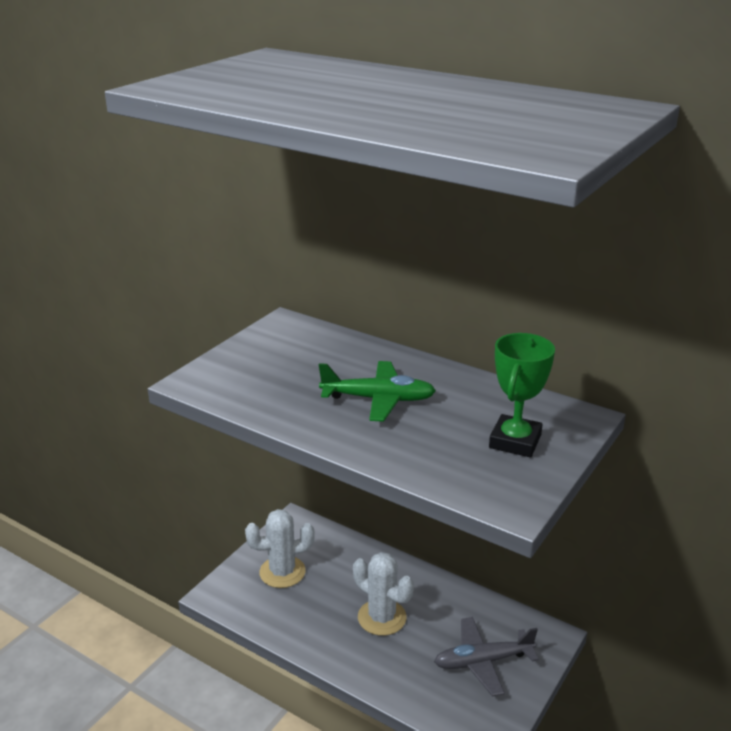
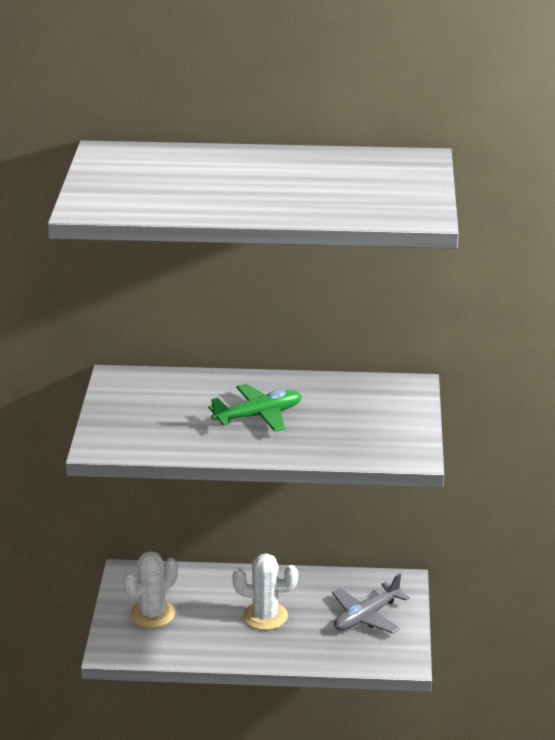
camera: 30 degrees left, 0 degrees up
(515, 441) = (381, 415): green trophy -> none

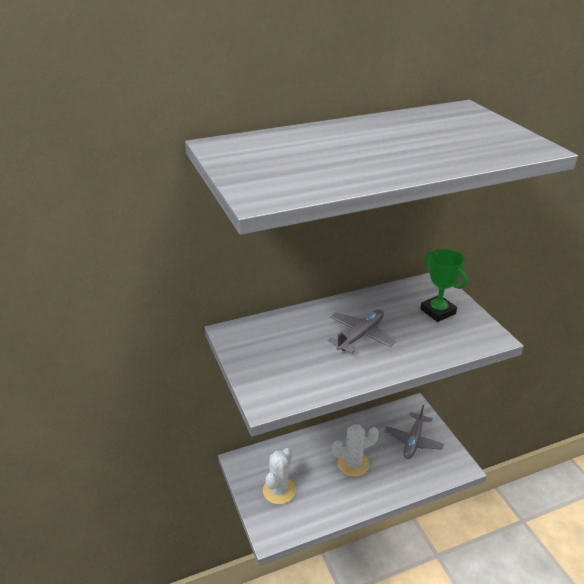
camera: 25 degrees left, 5 degrees up
(258, 416) = (360, 335): green plane -> grey plane
(378, 415) = (437, 311): none -> green trophy

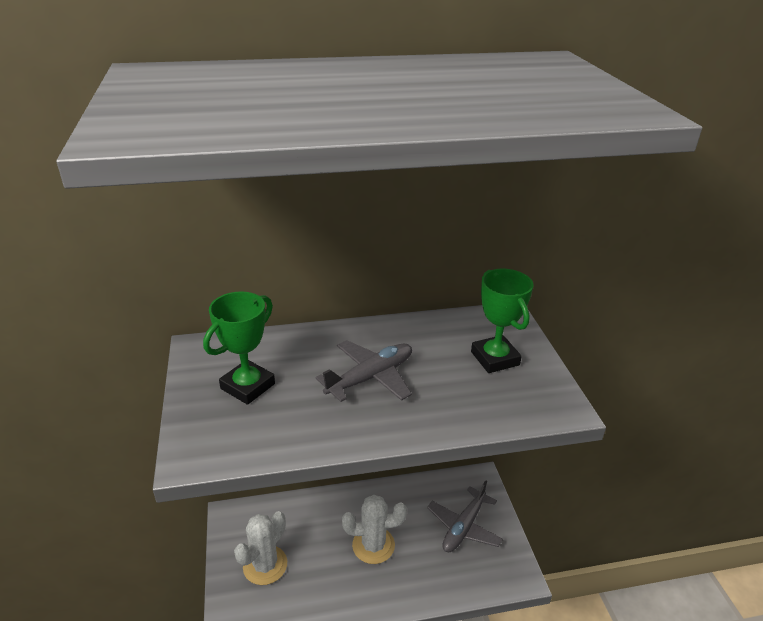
camera: 10 degrees right, 0 degrees up
(279, 353) = (248, 386): none -> green trophy

